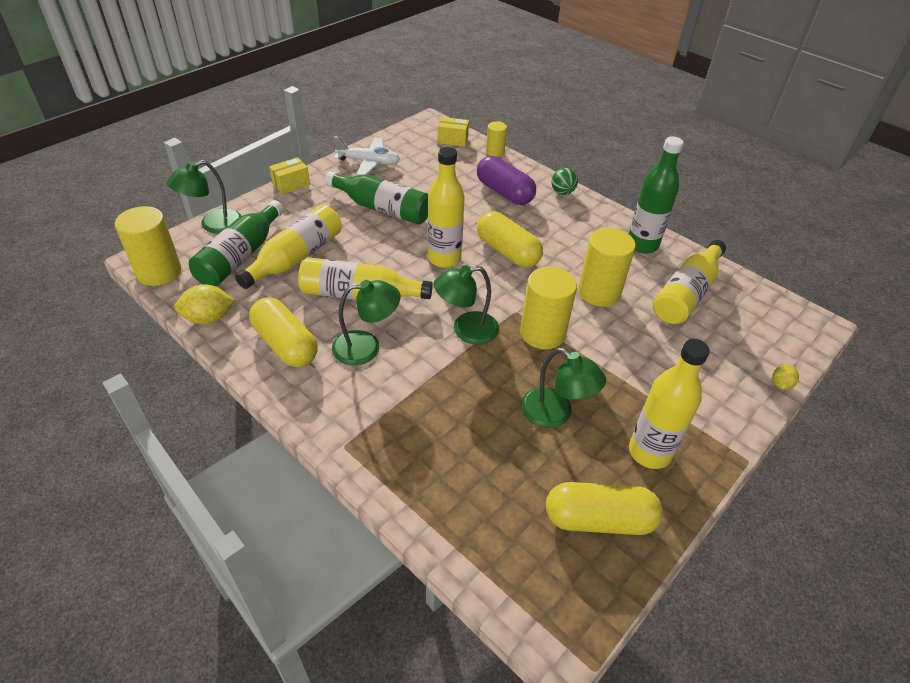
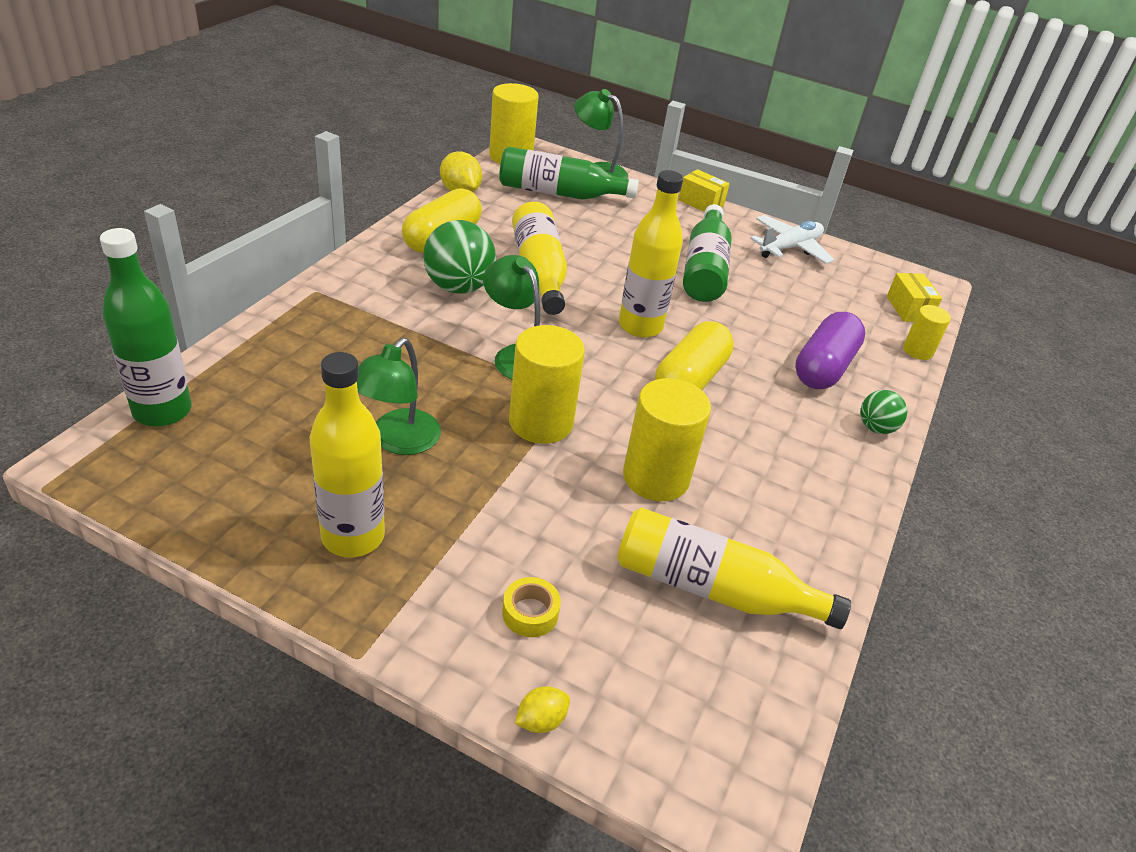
camera: 70 degrees right, 5 degrees down
(296, 257) = (577, 225): yellow bottle -> none
(366, 347) = (458, 287): green lamp -> green ball
(369, 162) = (789, 248): white plane -> white plane turned 120 degrees counterclockwise
(599, 519) = (238, 487): yellow capsule -> none
(642, 245) = (807, 529): green bottle -> green bottle (162, 411)
(709, 374) = (530, 613): none -> yellow tape
(780, 384) = (541, 720): yellow lemon -> yellow lemon turned 45 degrees counterclockwise

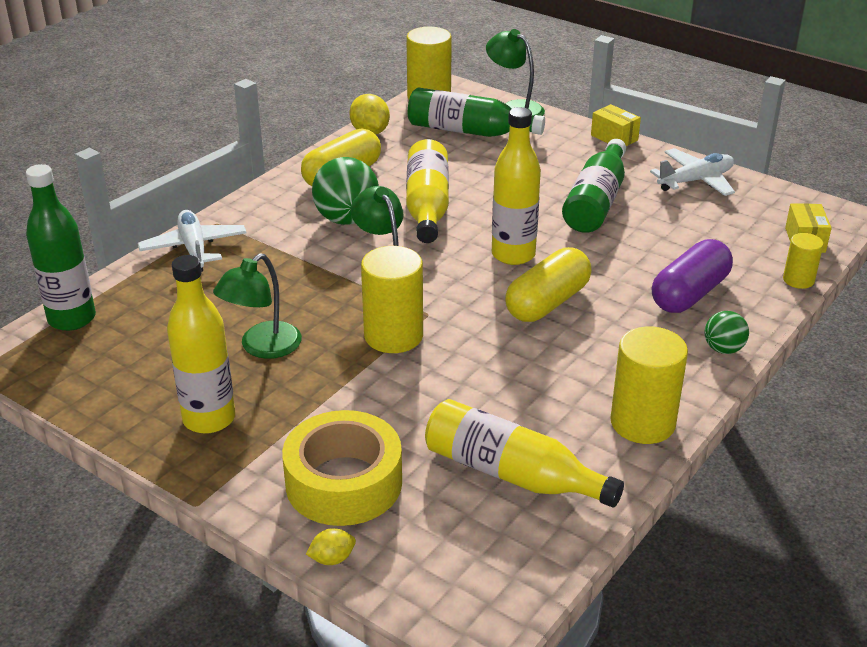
camera: 15 degrees right, 5 degrees down
(295, 321) = (194, 248): none -> white plane
(530, 613) = (344, 483): yellow tape -> yellow tape, size x2.40
(656, 477) = (487, 384): yellow cylinder -> yellow cylinder (642, 423)

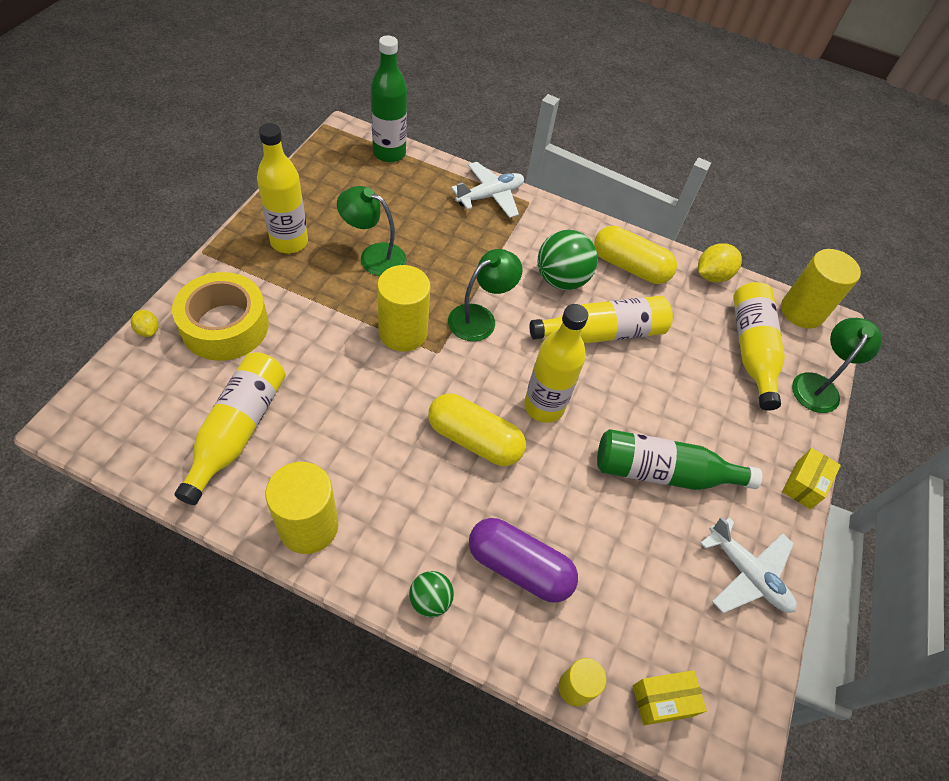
camera: 70 degrees right, 20 degrees up
(468, 131) = (751, 350): green bottle -> yellow bottle

